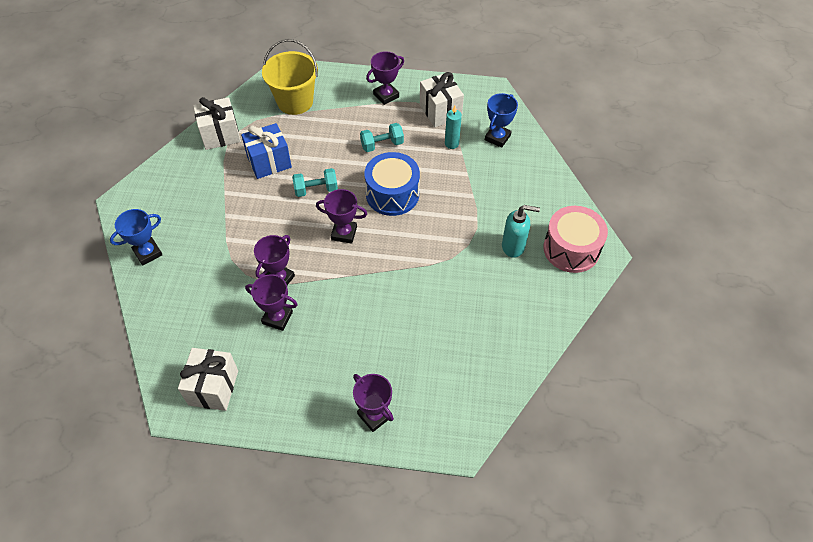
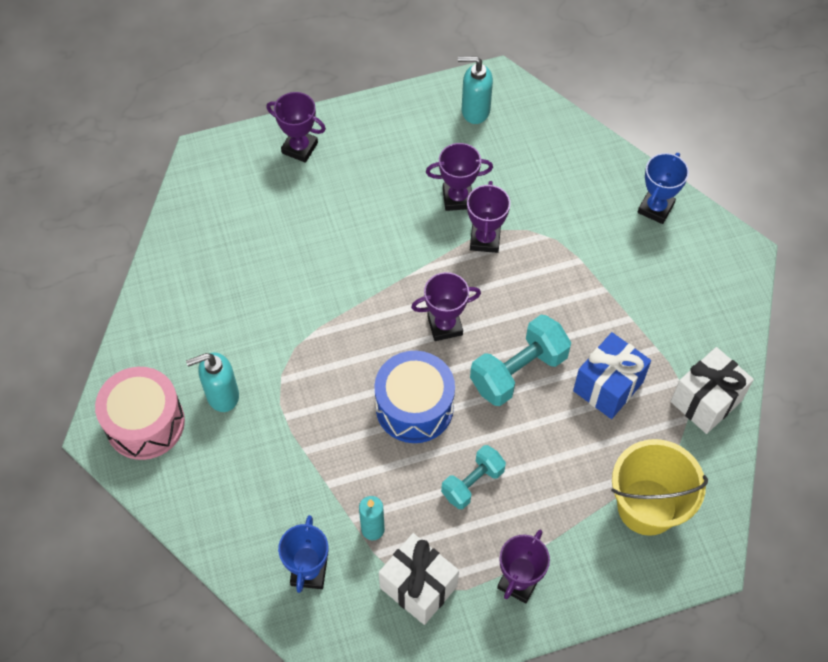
camera: 155 degrees right, 5 degrees up
(213, 387) = (475, 111): white gift -> turquoise soap dispenser
(316, 189) = (518, 371): turquoise dumbbell -> turquoise dumbbell, size x1.57

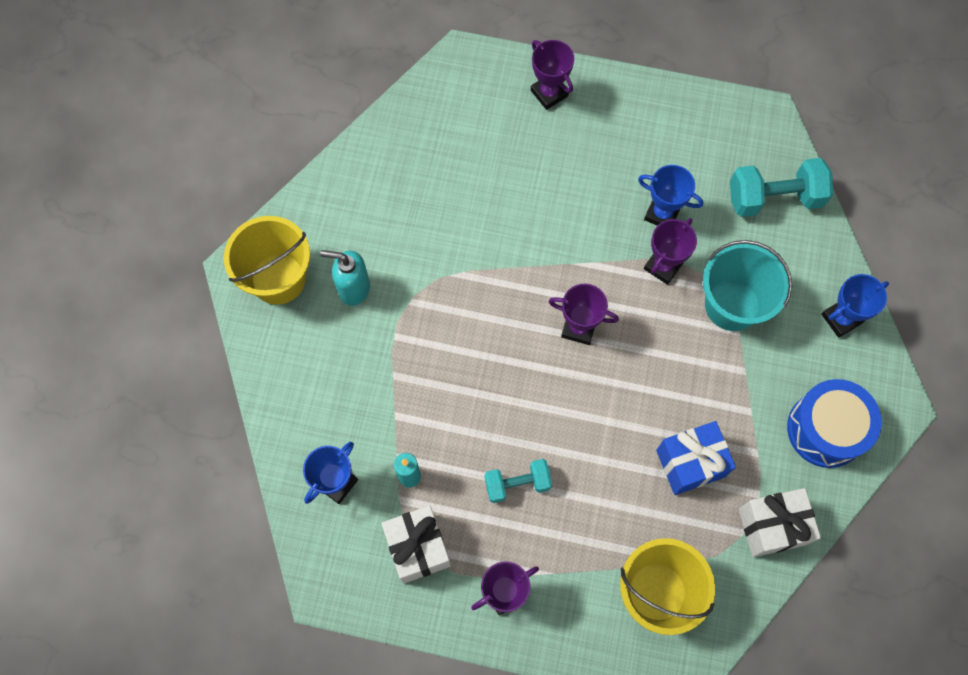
camera: 30 degrees right, 10 degrees up
(145, 423) = (278, 278): pink drum -> yellow bucket
(414, 407) = (508, 388): blue drum -> blue drum (826, 429)
(457, 198) = (662, 213): purple trophy -> blue trophy
(475, 111) = (729, 136): turquoise soap dispenser -> none
(518, 371) = (618, 405): turquoise dumbbell -> turquoise dumbbell (774, 198)
(561, 242) = (732, 305): none -> turquoise bucket

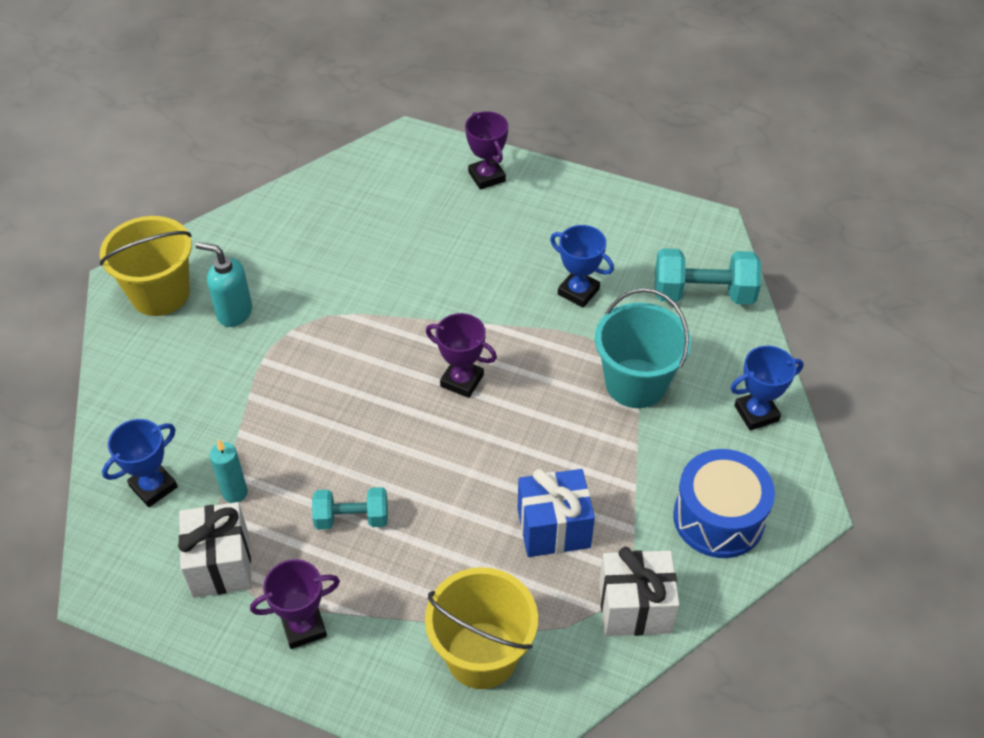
camera: 10 degrees right, 20 degrees down
(663, 266) = (568, 338): purple trophy -> none

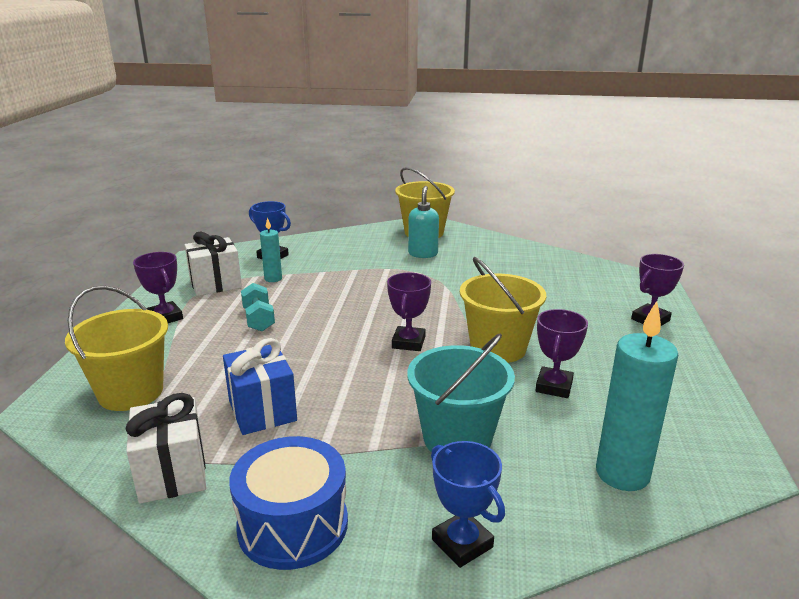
camera: 75 degrees right, 25 degrees down
(498, 310) = (498, 348): none -> yellow bucket
(578, 292) = (554, 386): blue trophy -> purple trophy
(703, 294) = (622, 474): turquoise dumbbell -> turquoise candle

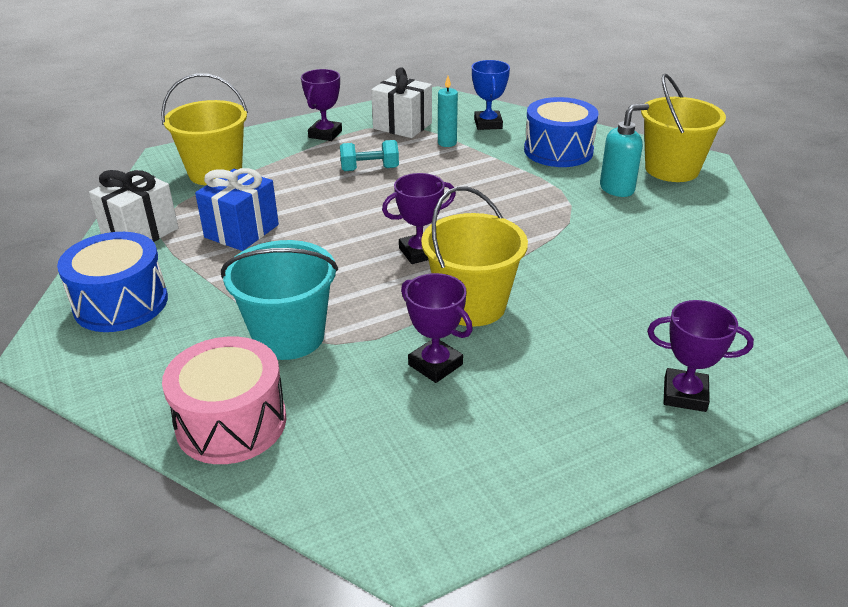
camera: 55 degrees right, 10 degrees up
(258, 319) = (369, 169): turquoise dumbbell -> turquoise dumbbell turned 45 degrees clockwise
(349, 251) = (558, 151): none -> blue drum
(462, 543) = (151, 388): blue trophy -> none
(551, 507) = (231, 423): none -> pink drum
(554, 386) = (435, 364): purple trophy -> purple trophy turned 60 degrees clockwise
(622, 474) = (318, 455): turquoise candle -> none

